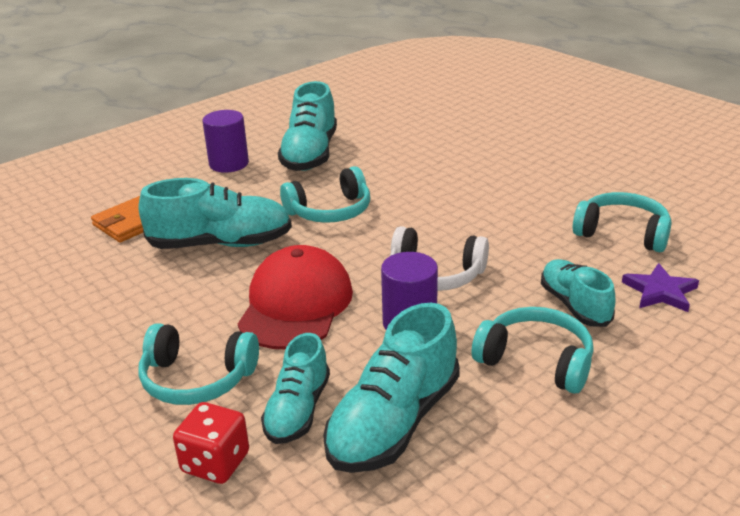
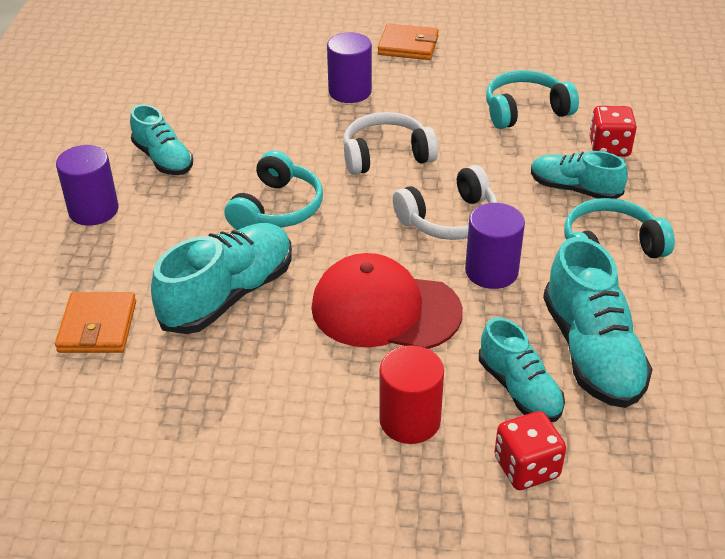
camera: 45 degrees left, 10 degrees up
(197, 379) = (410, 420): turquoise headphones -> red cylinder
(296, 304) = (385, 309): red cap -> red cap turned 45 degrees counterclockwise
(310, 154) = (163, 159): turquoise shoe -> turquoise shoe, size x0.63
(456, 214) = (386, 155): none -> white headphones
(496, 165) = (350, 91): none -> purple cylinder
(591, 154) = (408, 46): none -> orange wallet
(660, 291) = (609, 147): purple star -> red dice

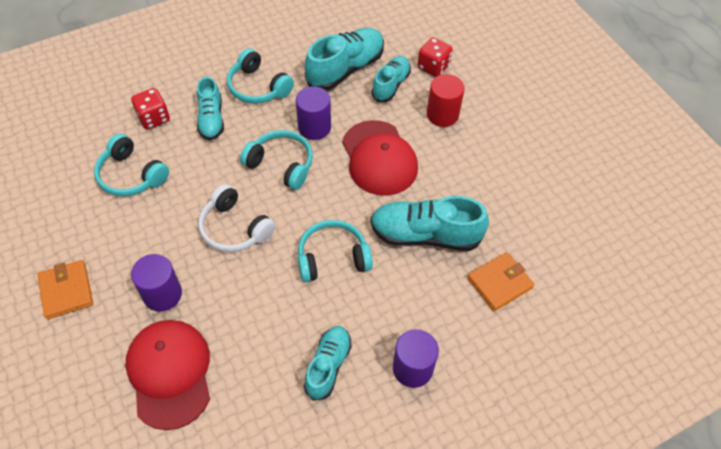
camera: 125 degrees left, 15 degrees up
(263, 75) = (170, 373): none -> red cap
(449, 219) = (281, 164): white headphones -> turquoise headphones

